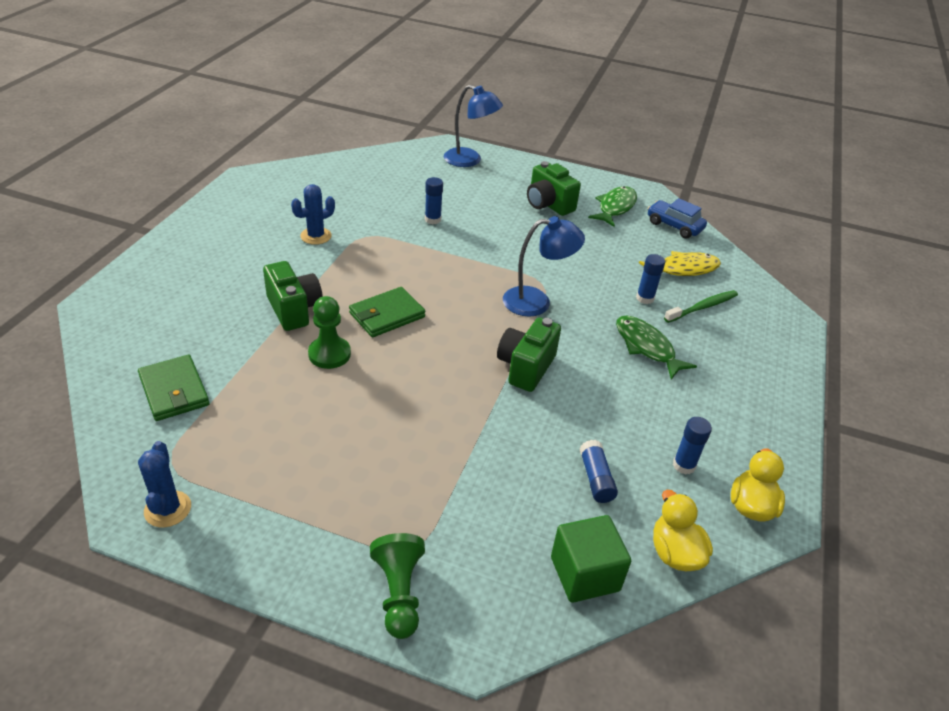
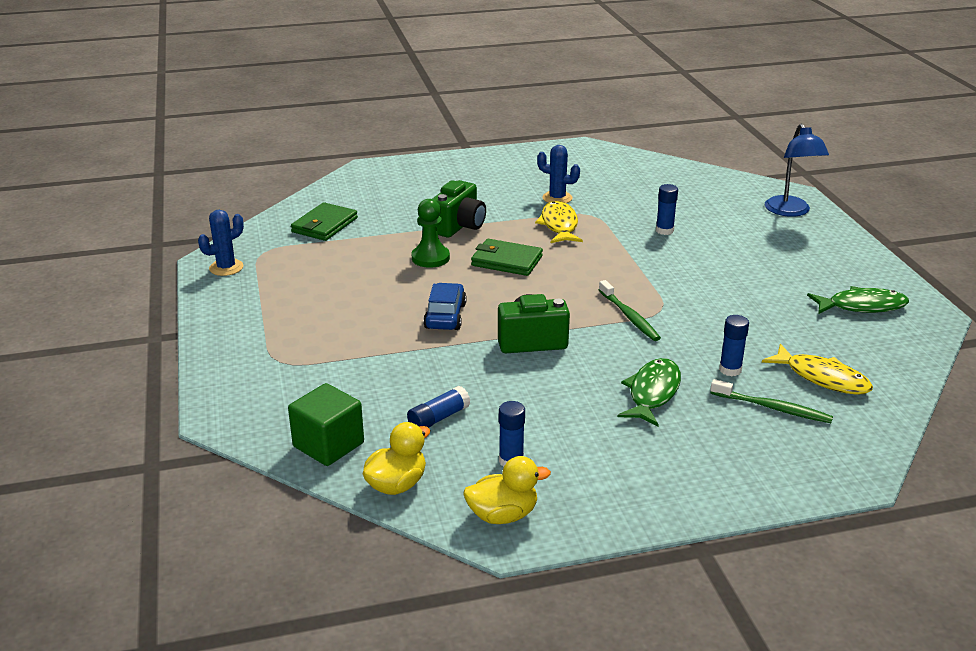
camera: 60 degrees right, 10 degrees down
(362, 259) = (559, 225): none -> yellow fish
(399, 593) = (236, 372): green pawn -> none
(537, 302) = (629, 316): blue lamp -> green toothbrush
(548, 205) = (794, 271): green camera -> none
(674, 226) = (896, 350): blue car -> blue car (445, 316)

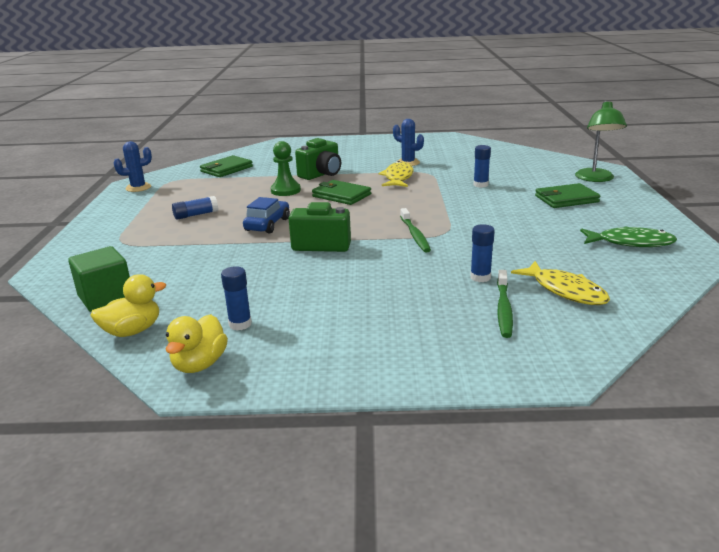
camera: 15 degrees right, 5 degrees down
(438, 418) = (206, 288): blue glue stick -> blue glue stick (196, 215)
(503, 515) = (200, 364): yellow duck -> yellow duck turned 105 degrees clockwise
(652, 393) = (399, 288): green fish -> none
(770, 246) = (566, 199): none -> green wallet
(772, 408) = (503, 309): green toothbrush -> green toothbrush turned 60 degrees clockwise
(790, 211) = (596, 179): blue lamp -> green lamp

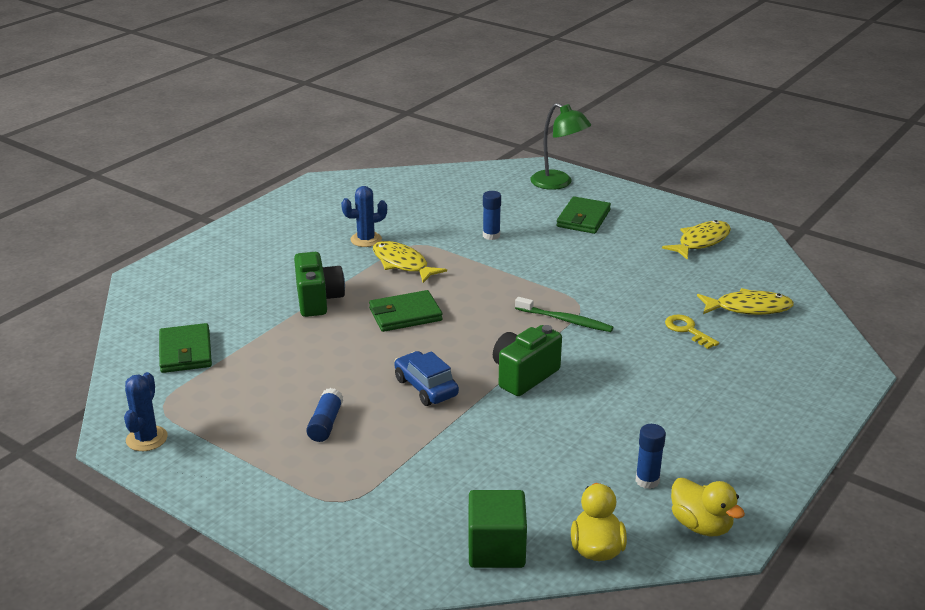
camera: 55 degrees left, 5 degrees up
(285, 190) = (335, 340): green pawn -> none
(480, 277) = (687, 330): blue glue stick -> yellow key
(503, 309) = (750, 346): green toothbrush -> none
(630, 243) = (701, 242): green fish -> yellow fish

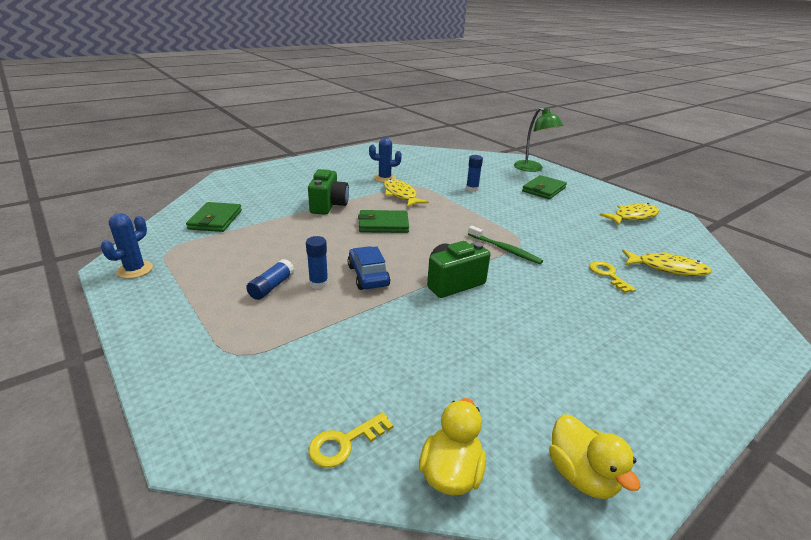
camera: 15 degrees right, 0 degrees up
(496, 549) = (345, 443): green cube -> yellow key
(647, 480) = (533, 404): blue glue stick -> blue glue stick (318, 283)

